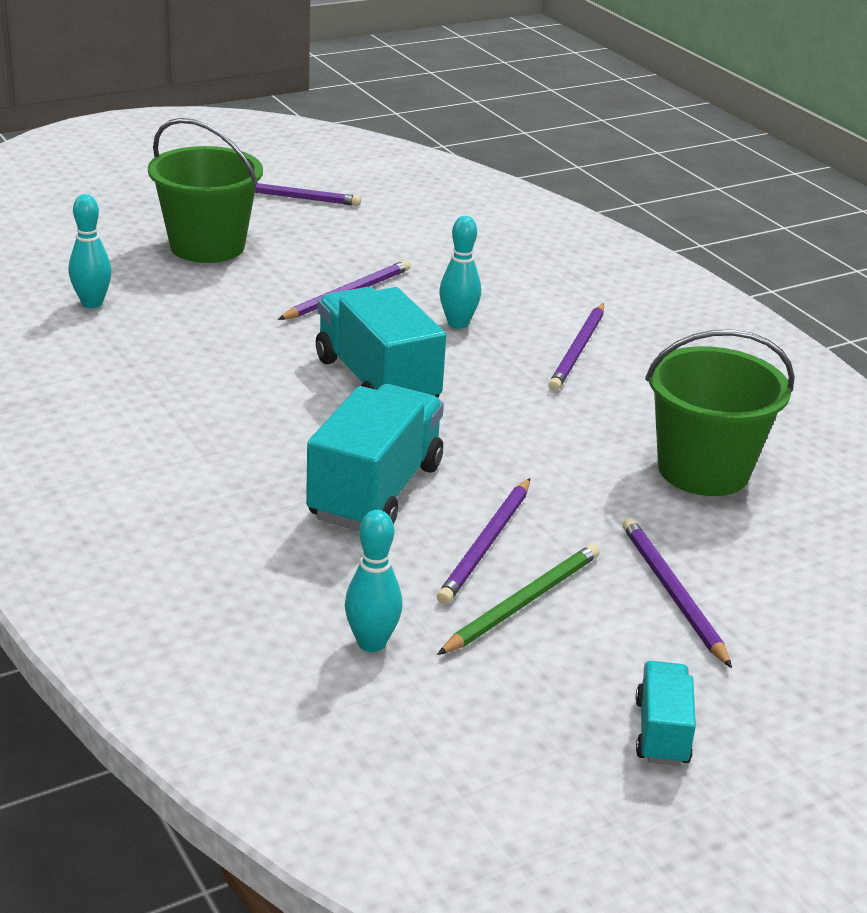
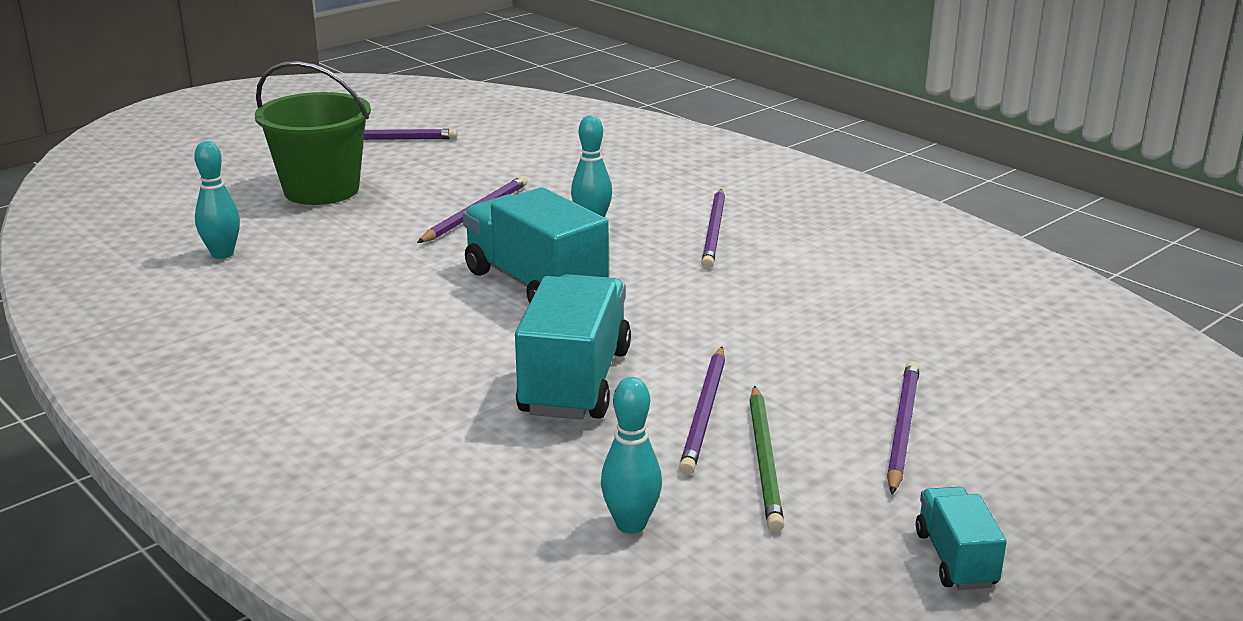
camera: 10 degrees left, 5 degrees down
(523, 602) = (764, 461): green pencil -> green pencil turned 150 degrees clockwise
(672, 593) = (902, 428): purple pencil -> purple pencil turned 45 degrees clockwise
(703, 470) = (878, 316): green bucket -> none

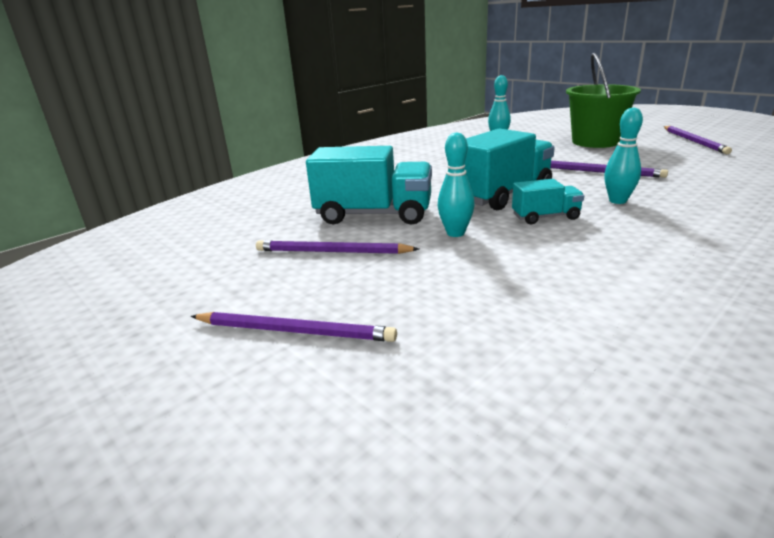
camera: 90 degrees right, 0 degrees up
(631, 524) = (217, 239): turquoise bowling pin -> turquoise bowling pin (455, 233)
(714, 231) = (652, 242): purple pencil -> none
(764, 461) = (266, 273): green pencil -> none
(955, 559) = (102, 348): turquoise truck -> turquoise truck (545, 217)

